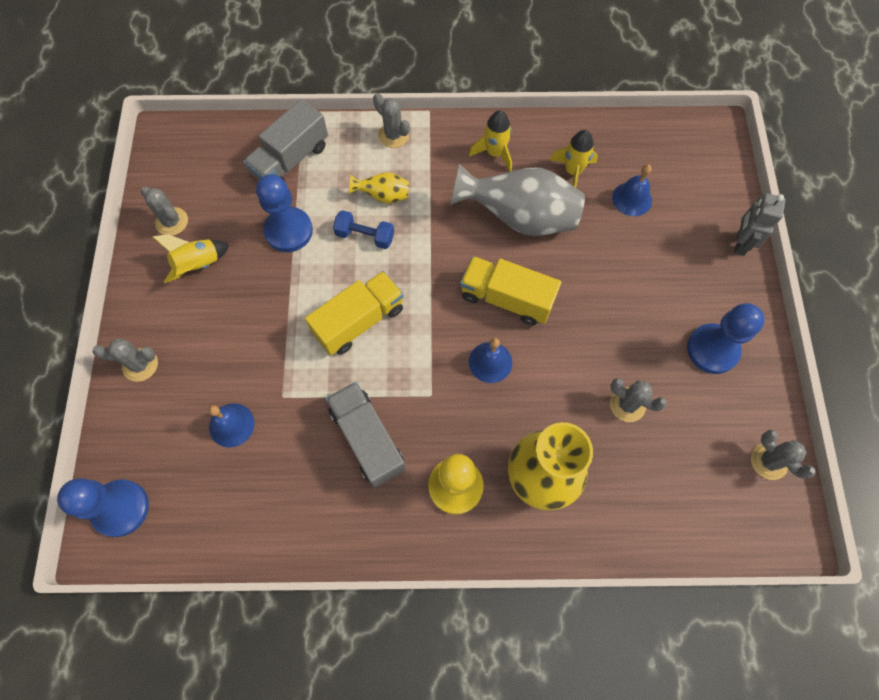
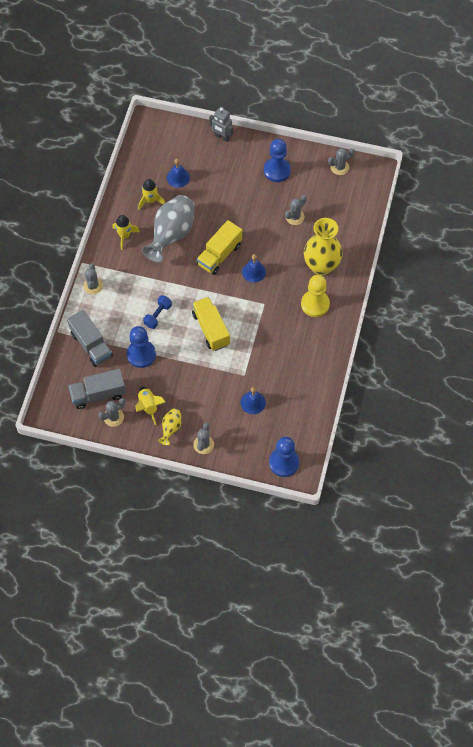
camera: 75 degrees left, 5 degrees down
(367, 439) = (279, 338): grey truck -> grey truck (98, 394)
(383, 196) = (134, 300): yellow vase -> yellow vase (171, 428)
(393, 135) = (93, 286): grey cactus -> grey cactus turned 60 degrees counterclockwise

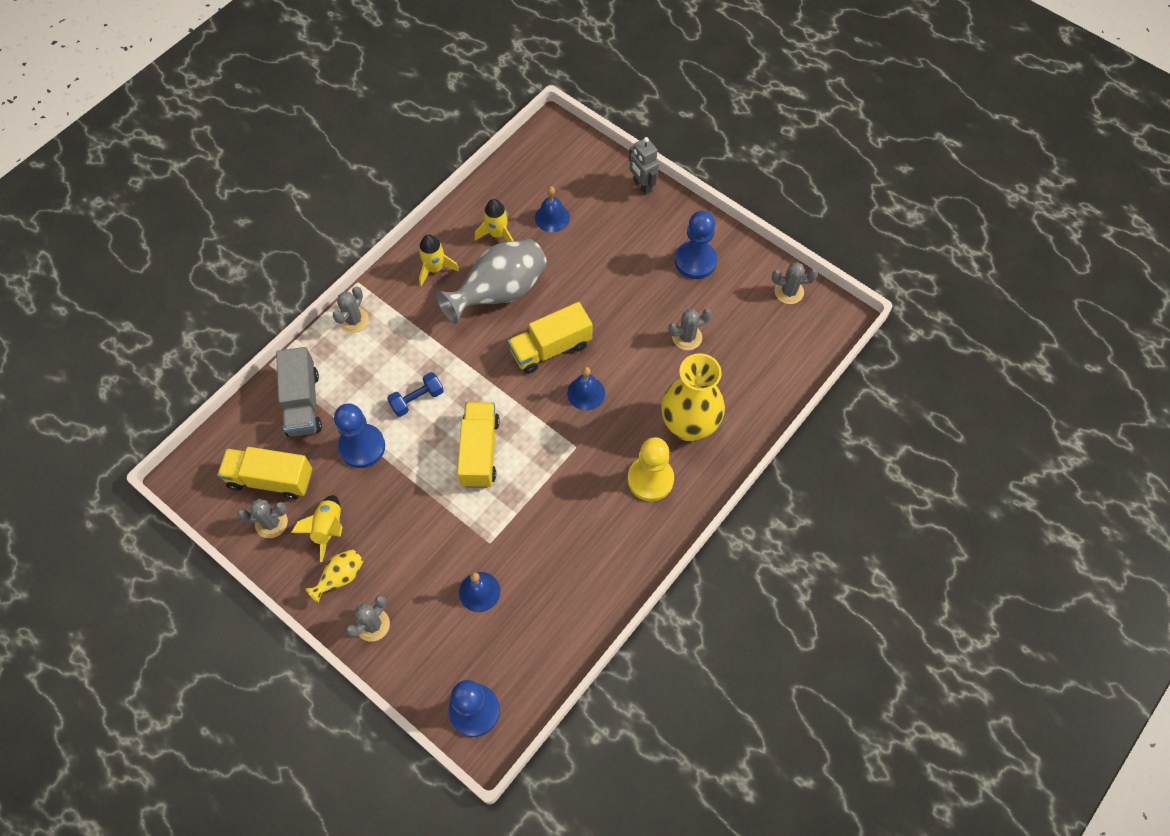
camera: 25 degrees right, 0 degrees up
(98, 394) = (270, 479): grey truck -> yellow truck

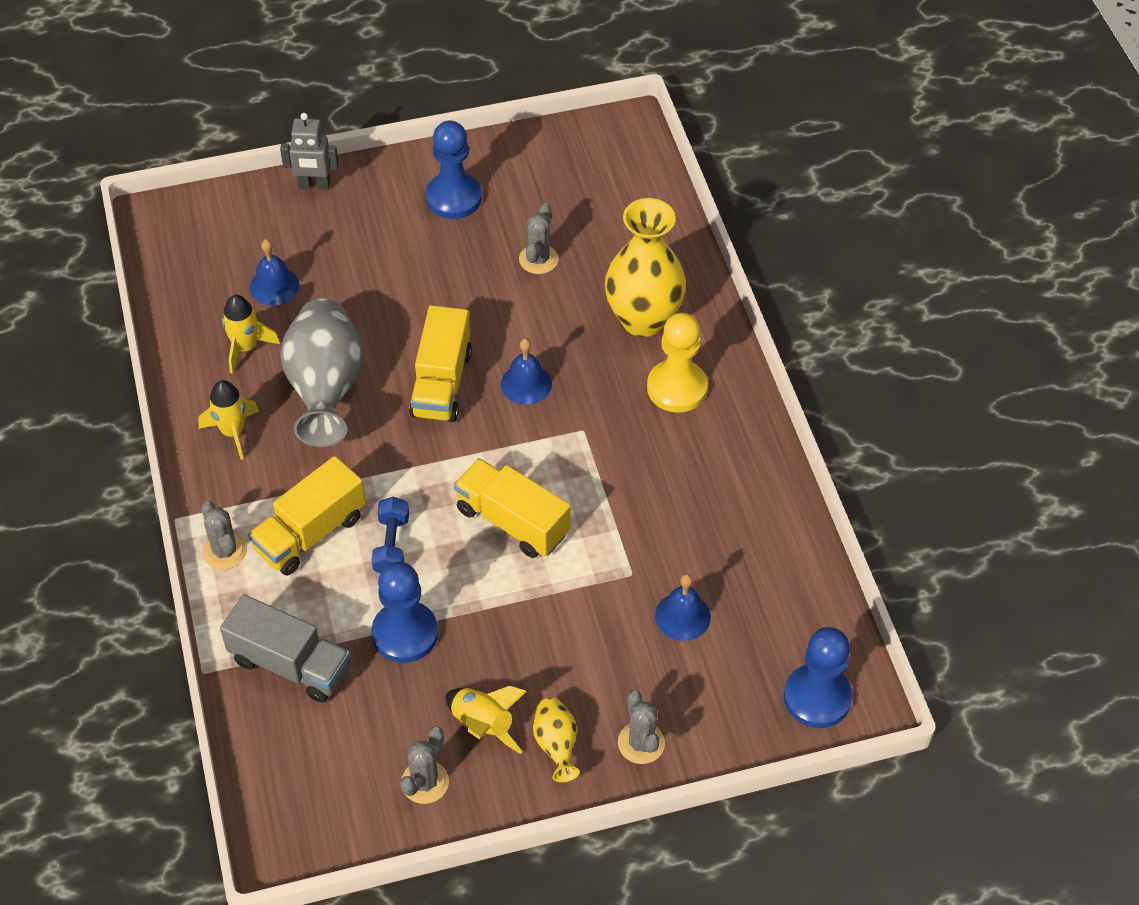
camera: 55 degrees left, 10 degrees down
(270, 479) = (365, 753): yellow truck -> yellow truck (310, 533)
(789, 292) = (563, 147): grey cactus -> none

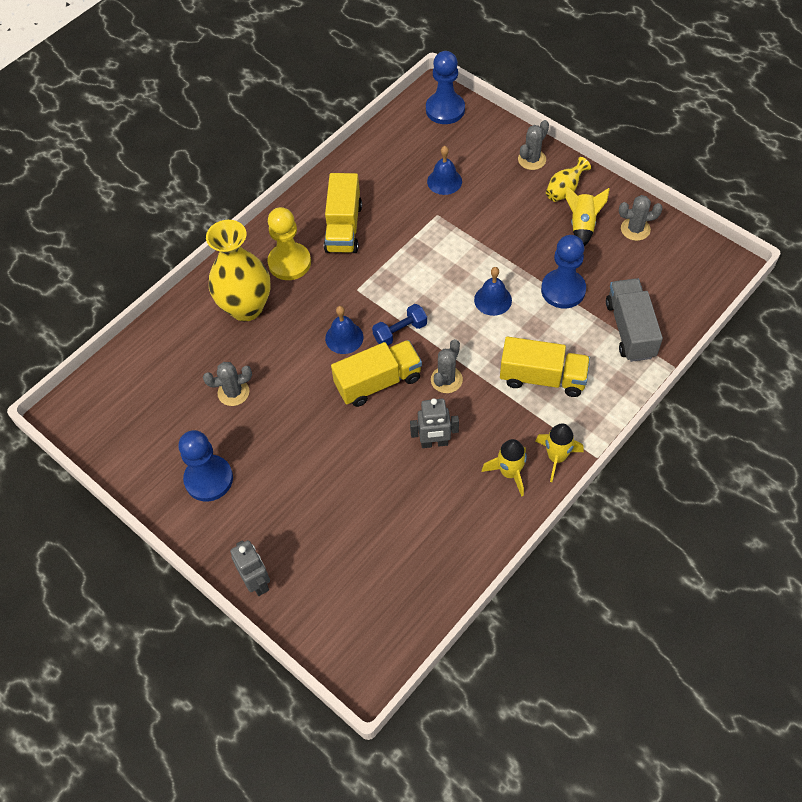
camera: 120 degrees left, 5 degrees up
(225, 551) = (593, 413): grey cactus -> grey cactus (446, 380)
(245, 347) = (438, 516): yellow rocket -> yellow rocket (556, 457)
(274, 286) = (372, 538): blue bell -> blue bell (493, 300)
(325, 390) = (434, 443): grey vase -> grey robot
(391, 545) = (514, 332): blue dumbbell -> blue dumbbell (400, 332)
(512, 521) = (449, 285): yellow truck -> yellow truck (343, 228)

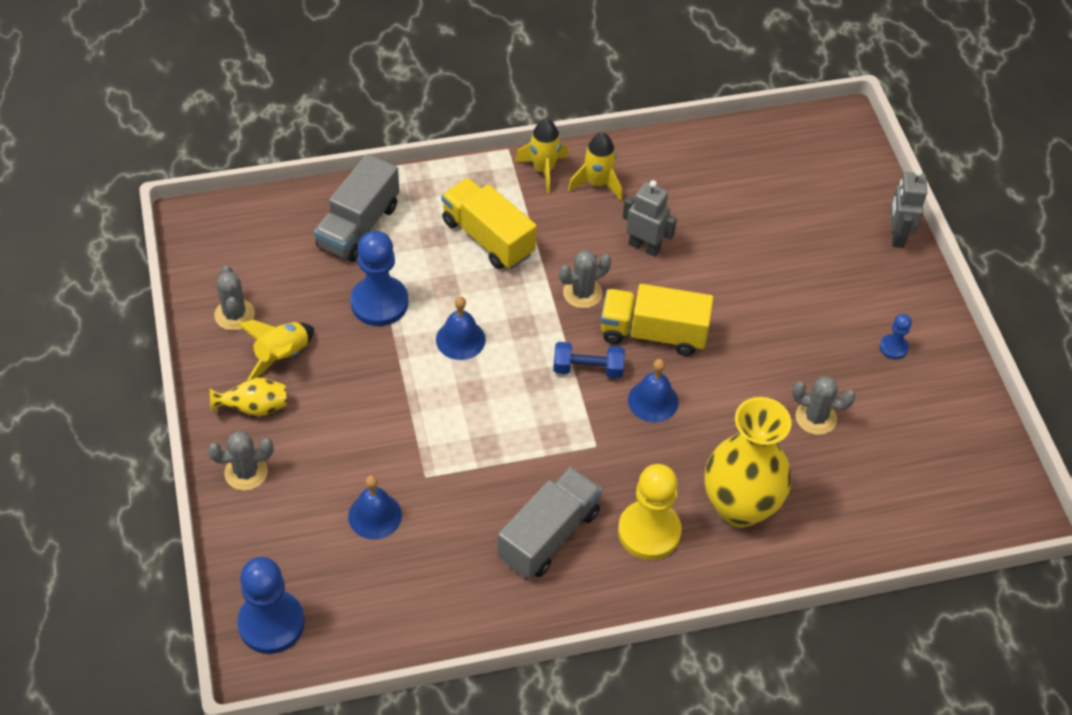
camera: 150 degrees left, 5 degrees down
(209, 479) = (893, 347): blue pawn -> blue pawn, size x0.49
(343, 228) = (549, 535): yellow truck -> grey truck
(635, 229) = (234, 314): grey cactus -> grey cactus turned 45 degrees clockwise

